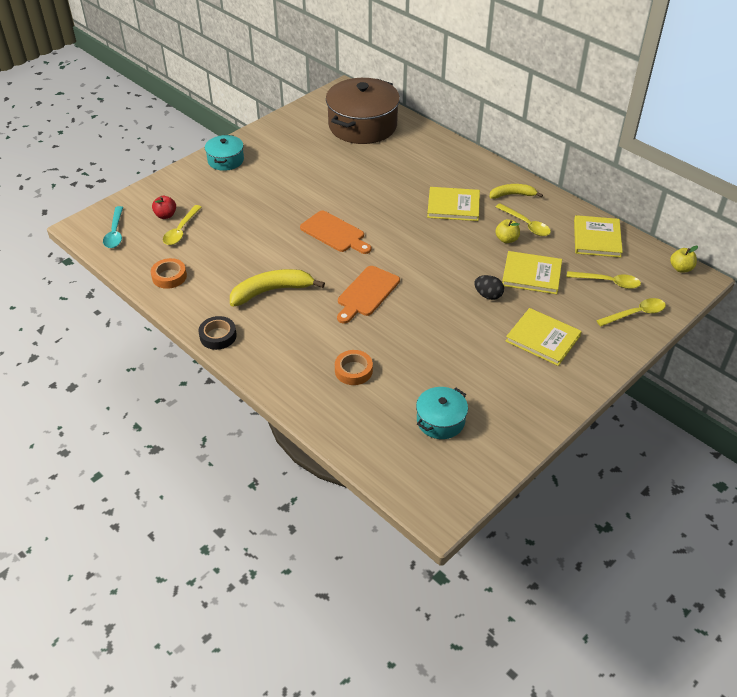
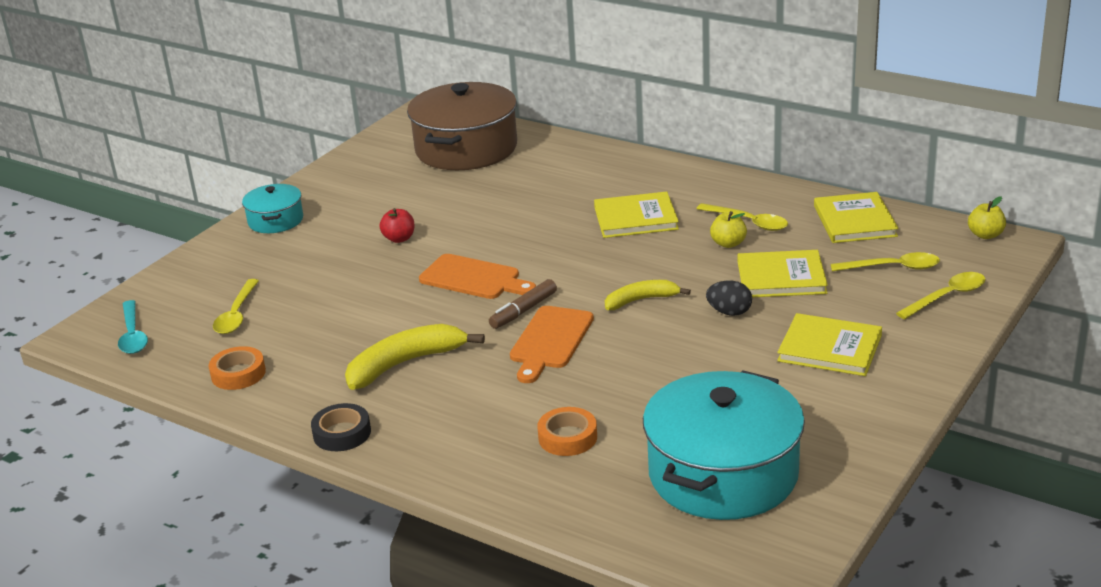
camera: 10 degrees left, 15 degrees down
(165, 215) = (206, 300): red apple -> red apple (399, 239)
(358, 265) = (523, 311): none -> brown marker
(440, 421) = (723, 474): turquoise pot -> turquoise pot, size x1.98
(512, 195) = (714, 192): yellow banana -> yellow banana (641, 300)

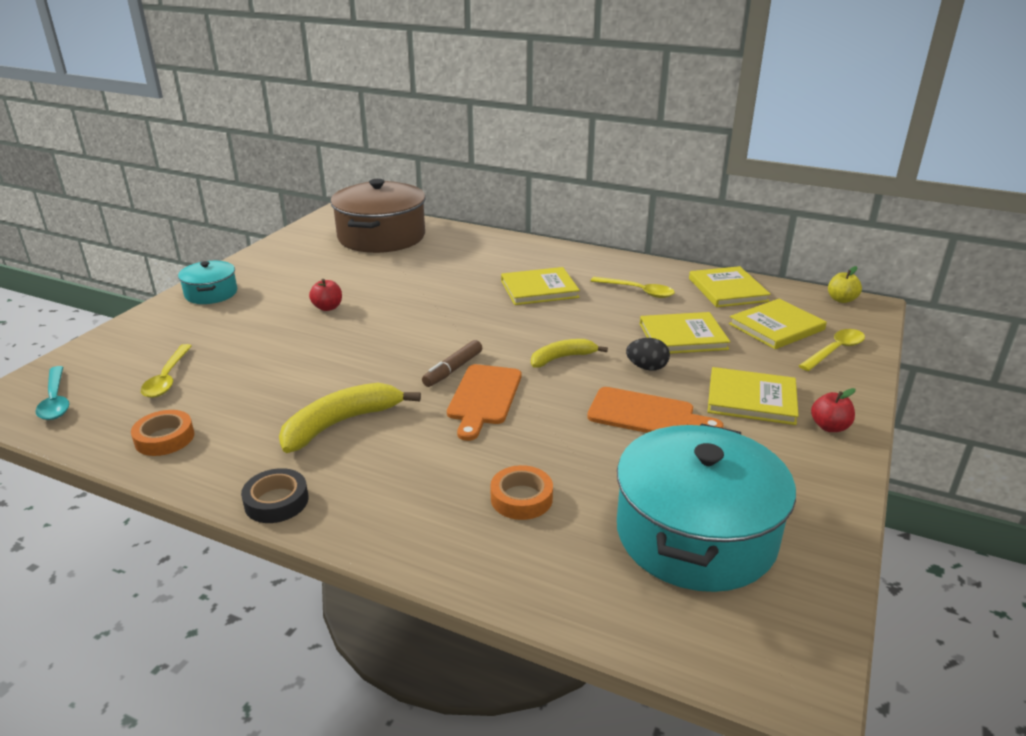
camera: 10 degrees left, 0 degrees up
(474, 278) = (401, 341): orange cutting board -> orange cutting board (646, 414)
(728, 243) = (626, 309): yellow apple -> none
(892, 268) = (776, 327): yellow spoon -> yellow book
(900, 379) = (829, 427): none -> red apple

